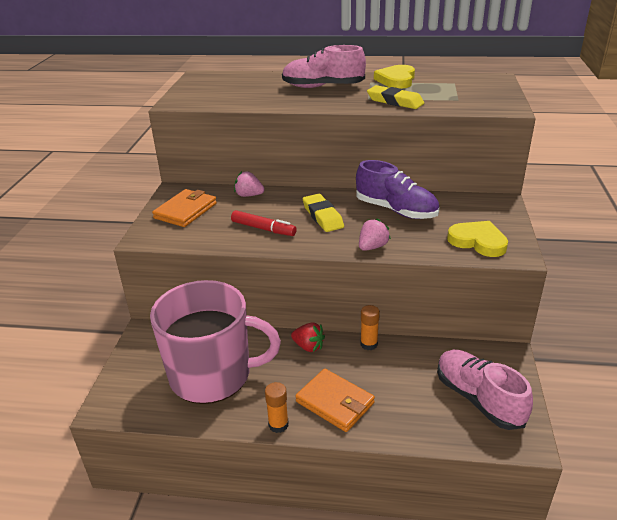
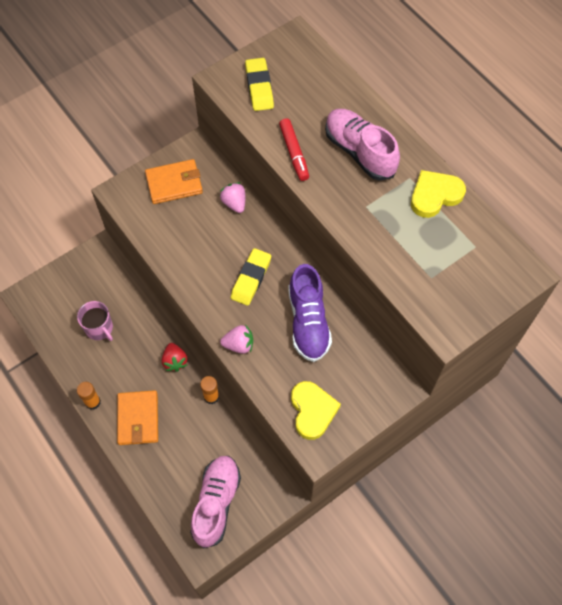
camera: 45 degrees right, 30 degrees up
(212, 375) = (99, 328): pink mug -> pink mug, size x0.43
(263, 229) = (197, 255): red marker -> red marker (294, 153)
(395, 101) = (377, 232): yellow eraser -> yellow eraser (259, 87)

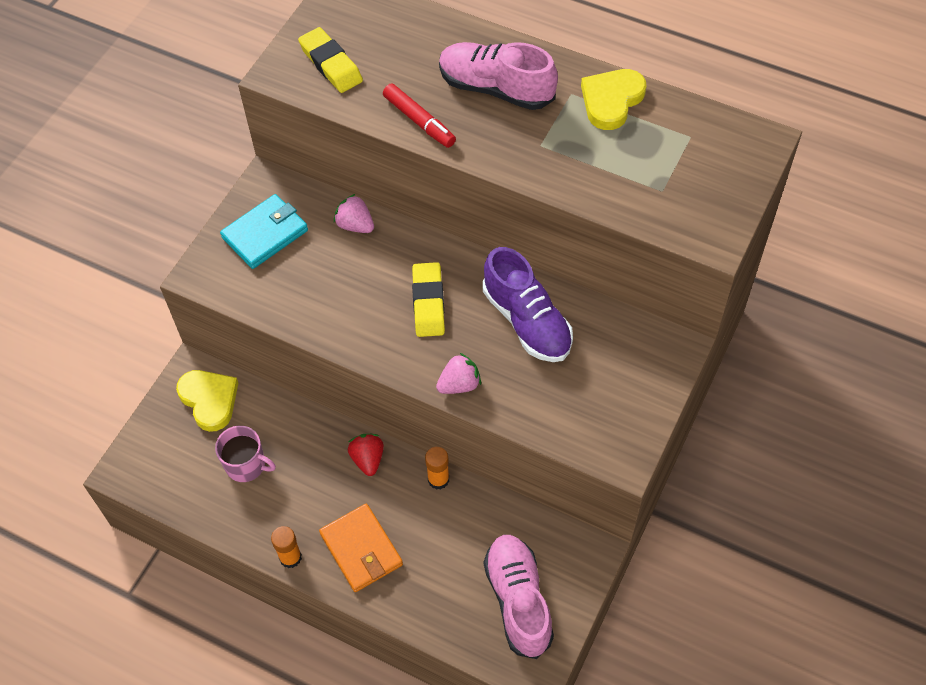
camera: 25 degrees left, 5 degrees down
(174, 183) = (265, 234): orange wallet -> turquoise wallet
(175, 361) = (368, 459): red strawberry -> red strawberry turned 150 degrees counterclockwise
(312, 411) = (592, 418): yellow heart -> yellow heart (209, 400)

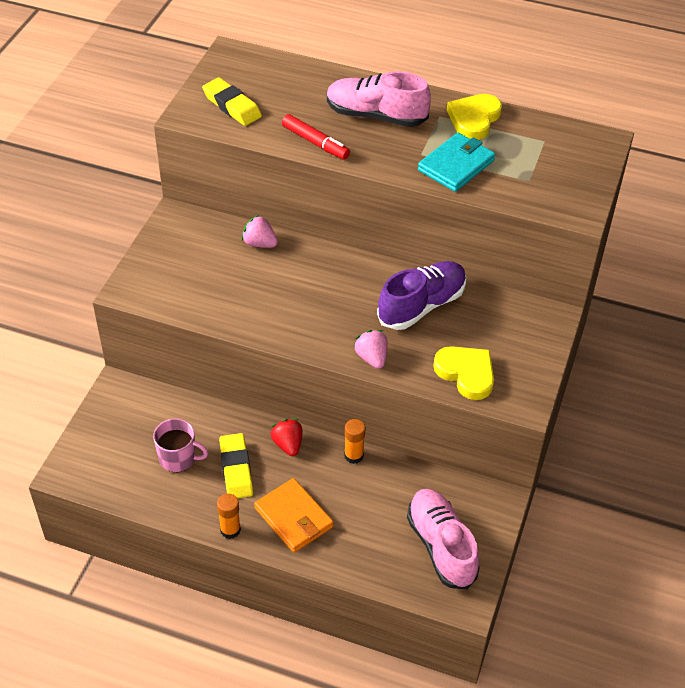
camera: 10 degrees left, 10 degrees down
(209, 400) = (137, 409): yellow heart -> yellow heart (466, 373)
(265, 234) = (181, 255): turquoise wallet -> turquoise wallet (456, 165)
(428, 303) = (333, 297): yellow eraser -> yellow eraser (236, 469)
(459, 384) = (372, 358): pink strawberry -> pink strawberry turned 75 degrees counterclockwise
(527, 321) = (422, 306): purple shoe -> purple shoe turned 90 degrees counterclockwise

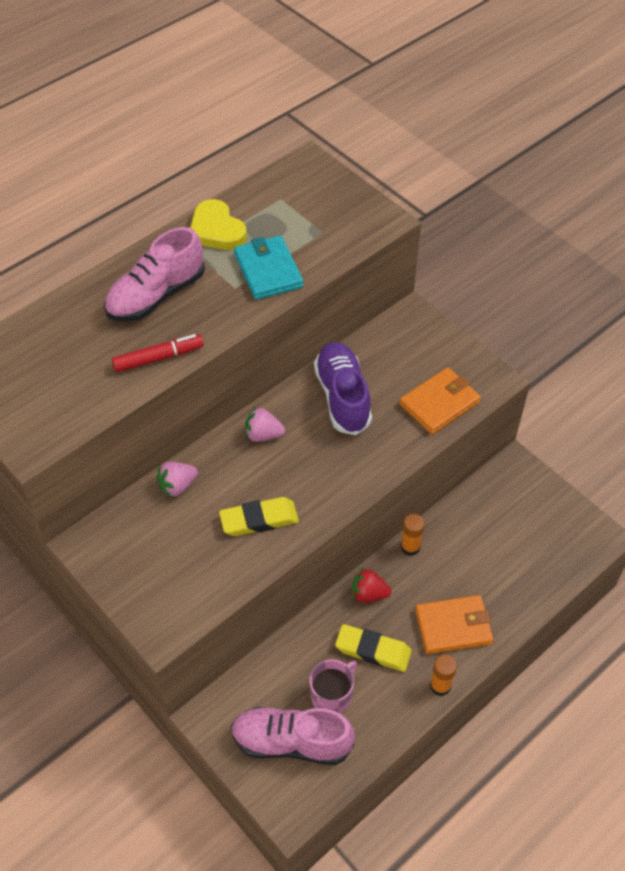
camera: 60 degrees left, 5 degrees up
(232, 106) = (48, 402): yellow eraser -> yellow eraser (259, 520)
(372, 358) = (381, 462): pink strawberry -> pink strawberry (263, 435)
(441, 546) = (538, 528): pink shoe -> pink shoe (291, 742)
(466, 373) = (439, 403): yellow heart -> orange wallet

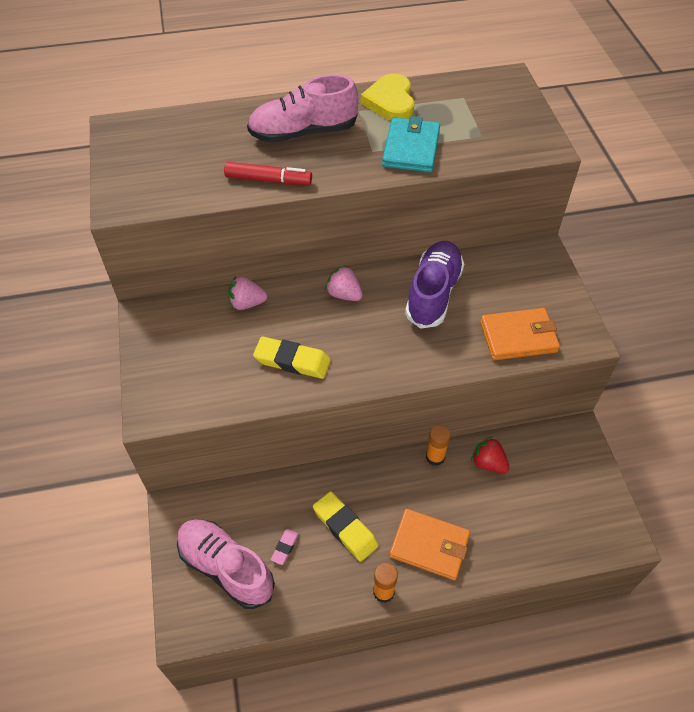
camera: 30 degrees right, 0 degrees up
(332, 696) = (285, 548): pink mug -> pink eraser
(368, 594) = (373, 478): red strawberry -> red strawberry (488, 463)

